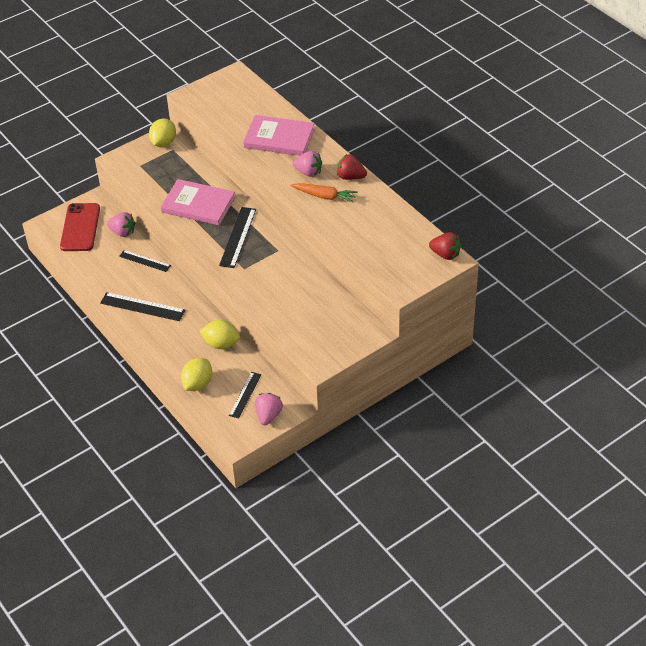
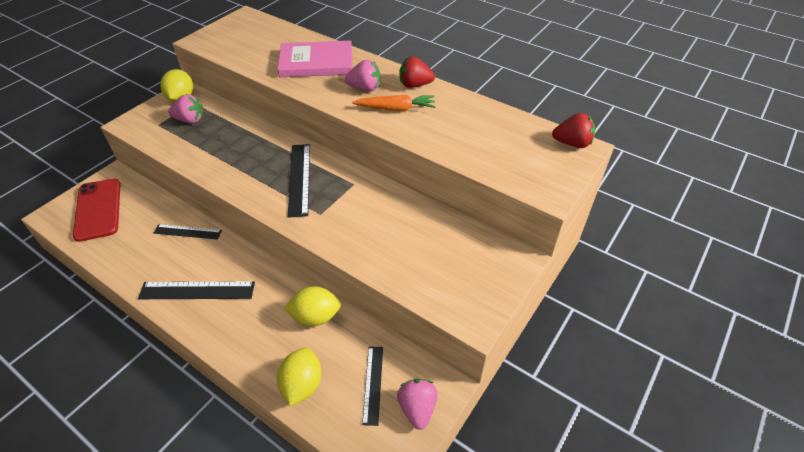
camera: 20 degrees left, 0 degrees up
(123, 232) = (153, 204): pink strawberry -> pink strawberry (190, 120)
(198, 205) = (239, 152): pink book -> none

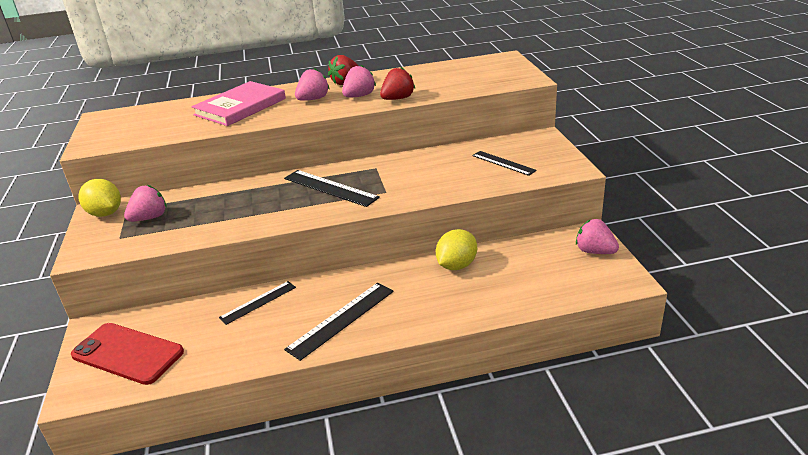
camera: 45 degrees left, 15 degrees down
(302, 385) = (515, 296): yellow lemon -> none
(373, 384) = (553, 262): black ruler -> black ruler (503, 163)
(395, 109) = (359, 96): orange carrot -> pink strawberry
(572, 143) = (496, 59): red strawberry -> red strawberry (398, 99)

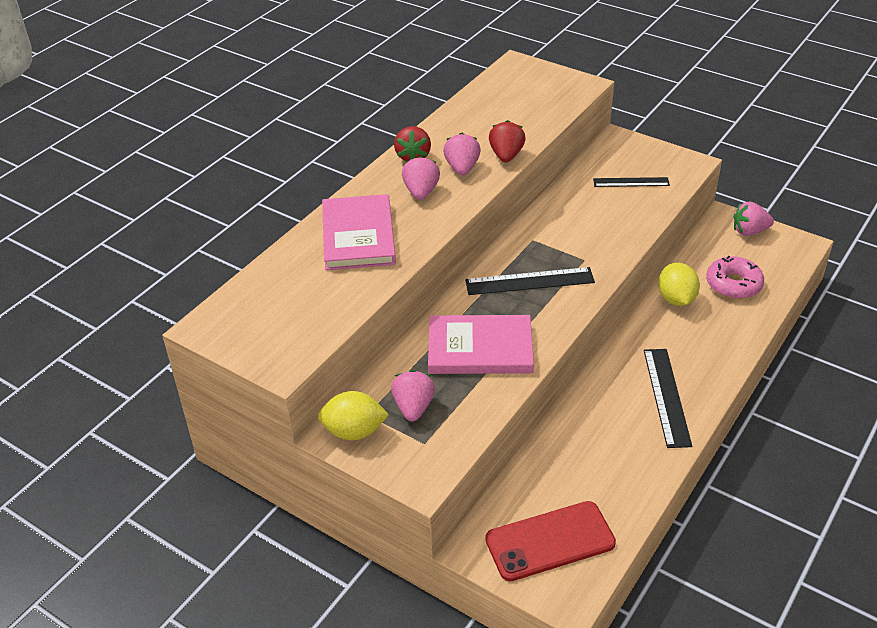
camera: 45 degrees left, 10 degrees up
(236, 208) = (480, 348): none -> pink book
(258, 302) = (578, 427): black ruler -> none
(518, 278) = (733, 284): none -> pink donut

